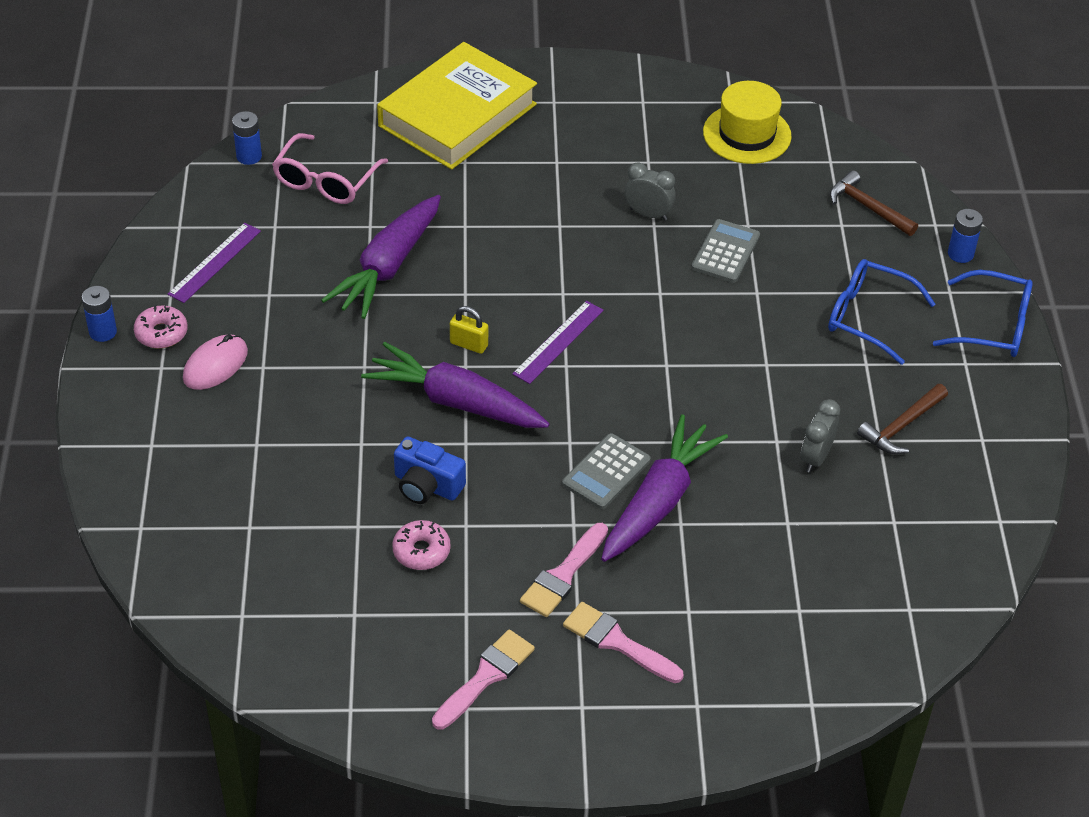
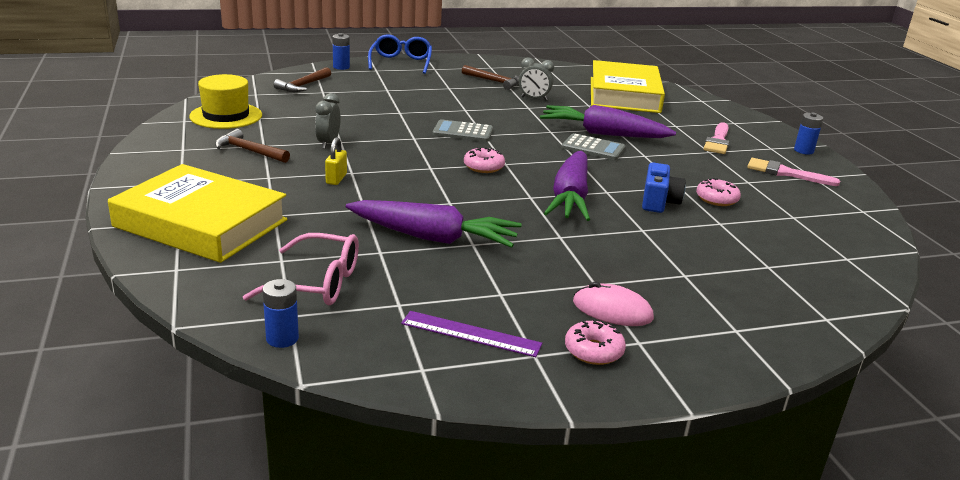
camera: 105 degrees left, 20 degrees down
(103, 332) = (619, 393): blue battery -> blue battery (803, 151)
(469, 344) = (507, 197): yellow padlock -> yellow padlock (336, 179)
(558, 342) = (483, 167): purple ruler -> pink donut
(563, 575) = (686, 156): pink brush -> none
(631, 150) = (249, 151): none -> brown hammer
(725, 252) = (362, 120): grey calculator -> grey calculator (463, 132)
(839, 591) = (624, 95): none -> yellow book
(867, 317) = (408, 87): blue glasses -> none

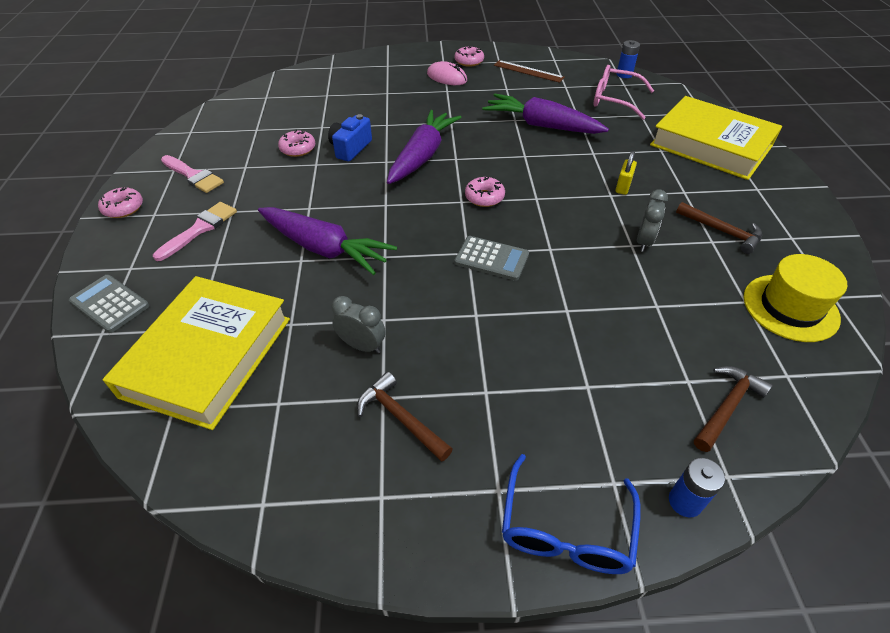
camera: 165 degrees left, 20 degrees up
(471, 333) = (528, 71): purple ruler -> brown ruler
(593, 148) = (355, 222): grey calculator -> grey calculator (110, 304)
(803, 151) = (123, 208): blue battery -> pink donut

